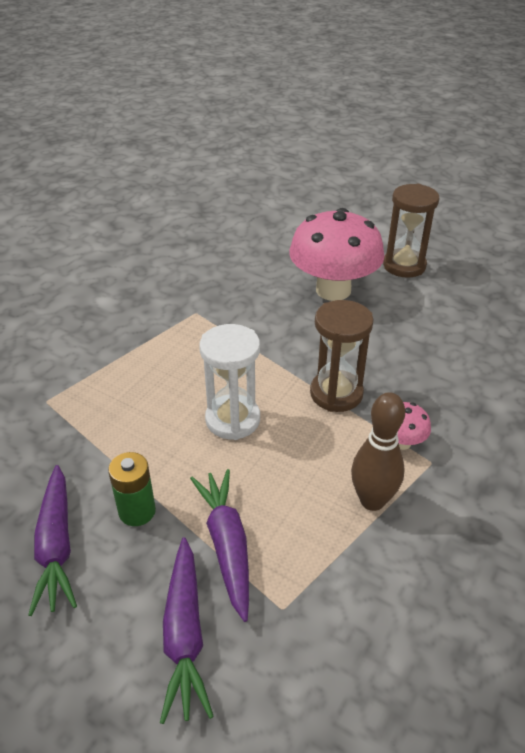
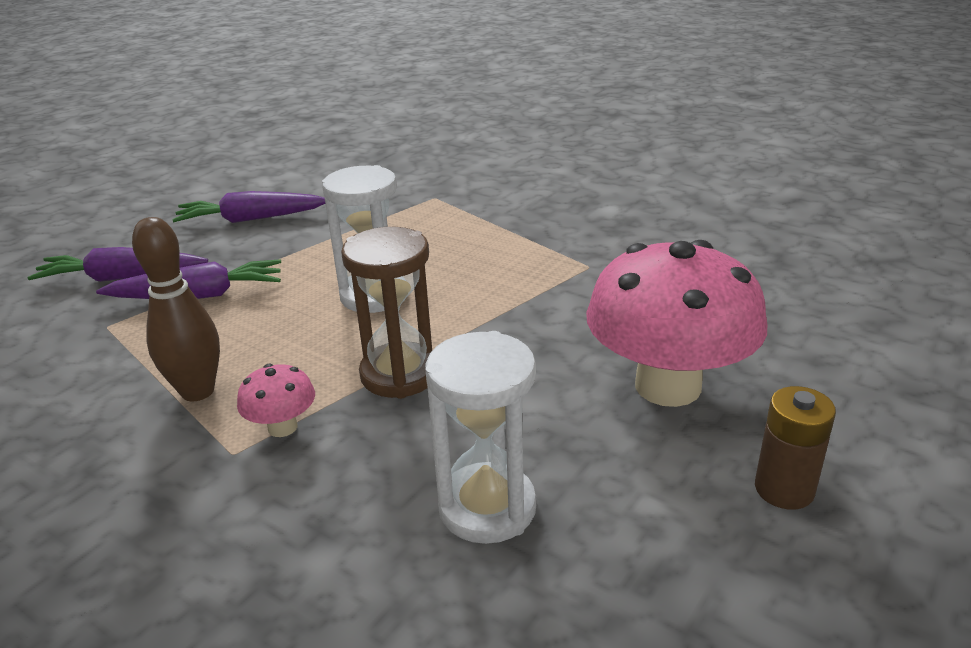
camera: 95 degrees right, 10 degrees down
(137, 511) = (268, 249): green battery -> none
(404, 266) = (784, 489): brown hourglass -> brown battery
(443, 350) = (487, 507): none -> white hourglass

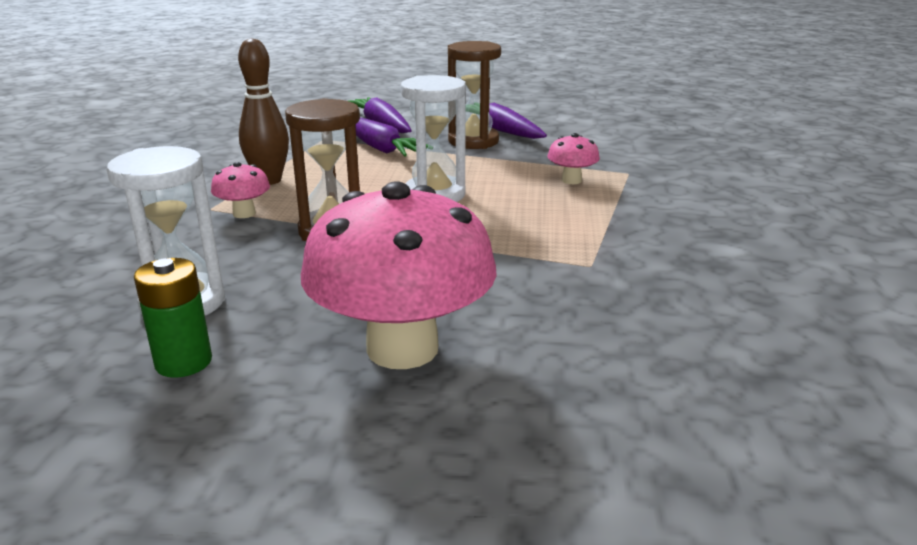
camera: 60 degrees right, 5 degrees down
(260, 240) = (473, 141): none -> brown hourglass
(422, 224) = (571, 180): none -> pink mushroom
(619, 521) = (183, 362): none -> green battery
(784, 489) = (263, 446): brown battery -> none

